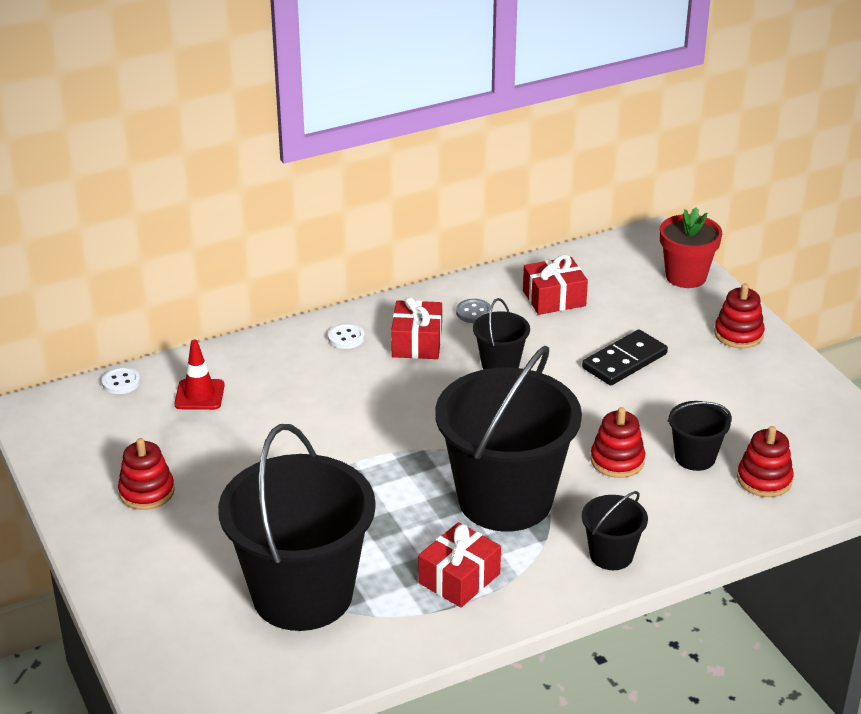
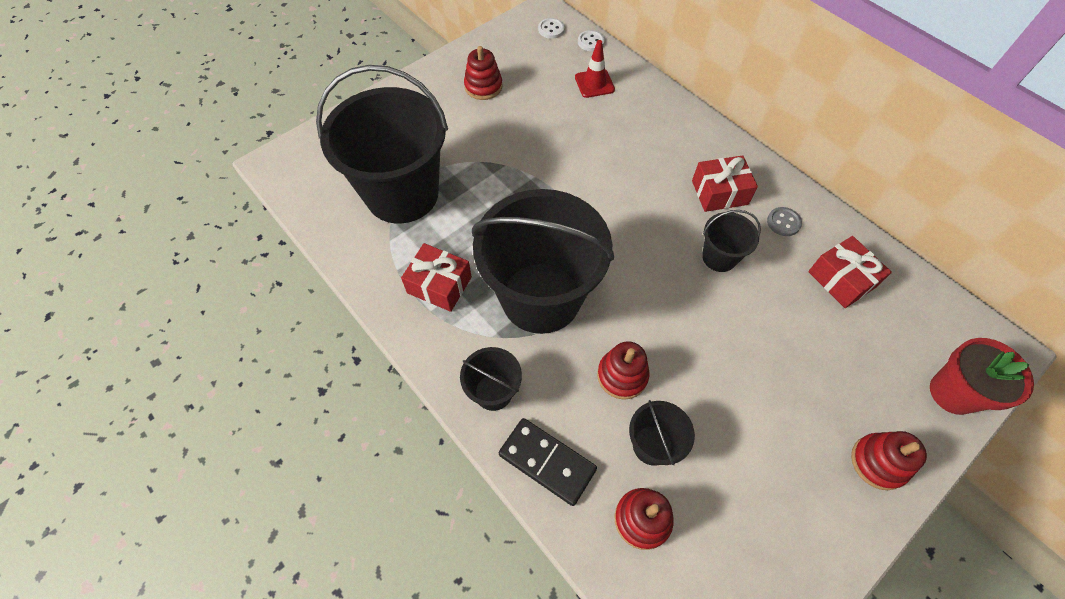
camera: 75 degrees right, 25 degrees up
(346, 338) = (702, 146): white button -> white button (551, 29)
(624, 361) = (774, 357): black domino -> black domino (547, 462)

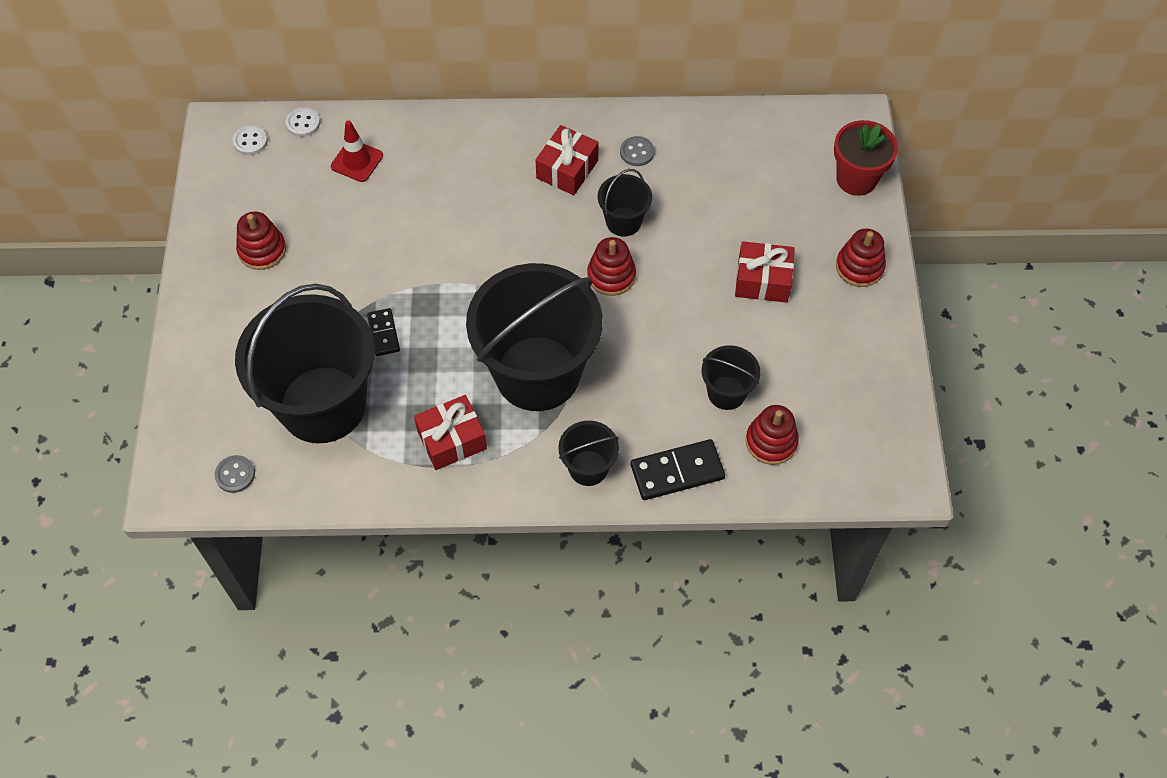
camera: 50 degrees left, 0 degrees up
(312, 187) = (235, 475): none -> grey button
(485, 187) = (383, 333): none -> black domino
(622, 375) = (657, 369): red stacking toy -> red stacking toy (611, 275)
(841, 279) = (718, 161): red gift -> red gift (762, 280)

